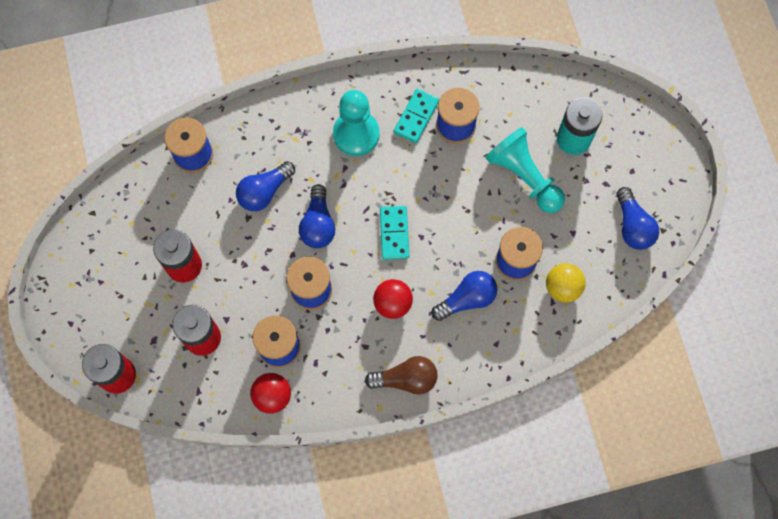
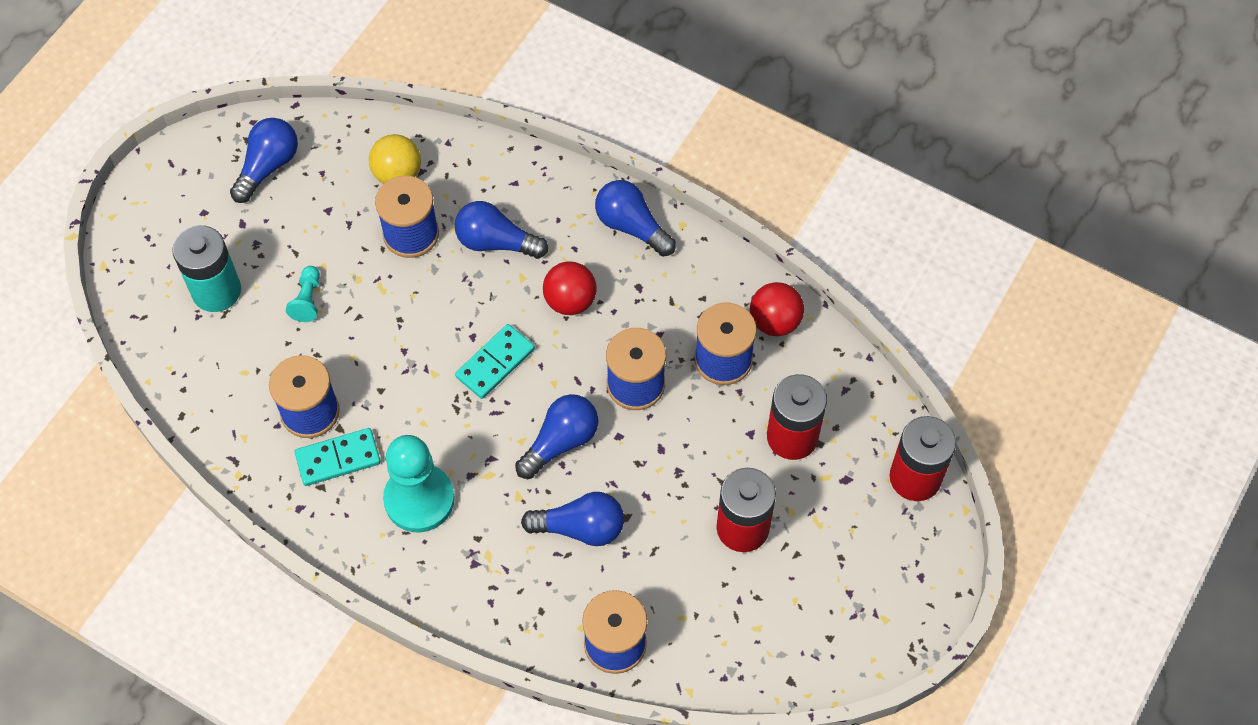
camera: 135 degrees left, 10 degrees down
(406, 379) = (631, 226): brown light bulb -> blue light bulb
(524, 177) = (307, 299): turquoise pawn -> turquoise pawn, size x0.47

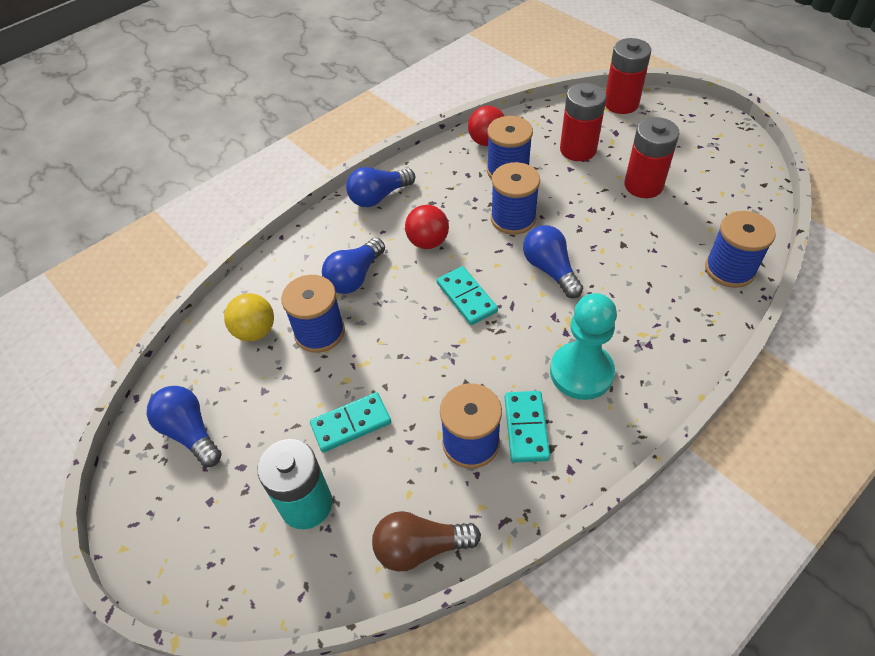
camera: 70 degrees left, 10 degrees down
(194, 396) = (420, 547): none -> brown light bulb
(307, 299) = (351, 423): turquoise pawn -> turquoise domino
(580, 528) = (628, 271): blue light bulb -> none

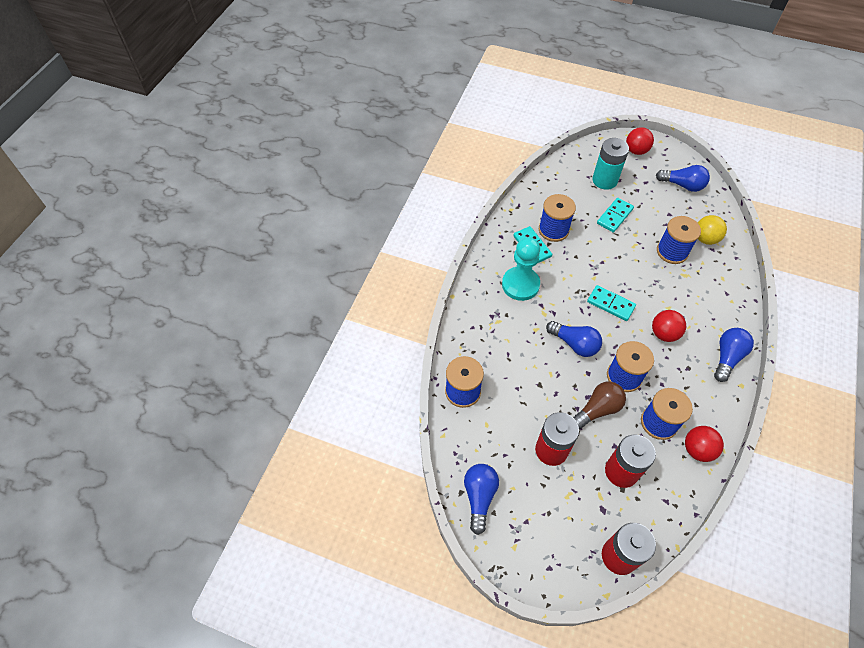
camera: 150 degrees right, 5 degrees up
(189, 547) = (636, 151): none -> red ball
(355, 277) = (685, 291): blue light bulb -> blue light bulb (479, 497)
(420, 547) = (546, 184): brown light bulb -> brown light bulb (597, 409)

